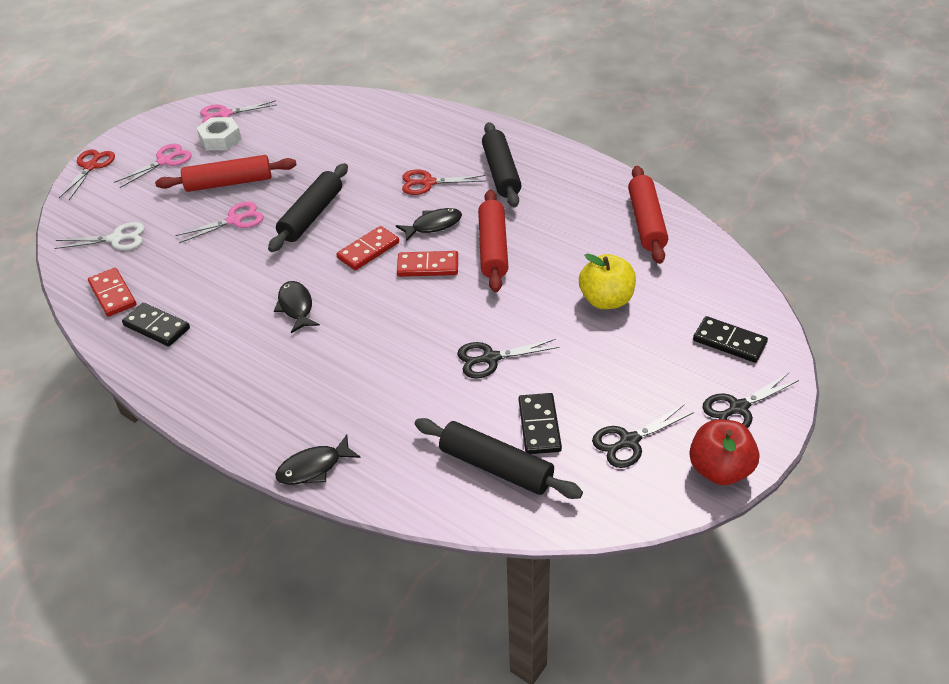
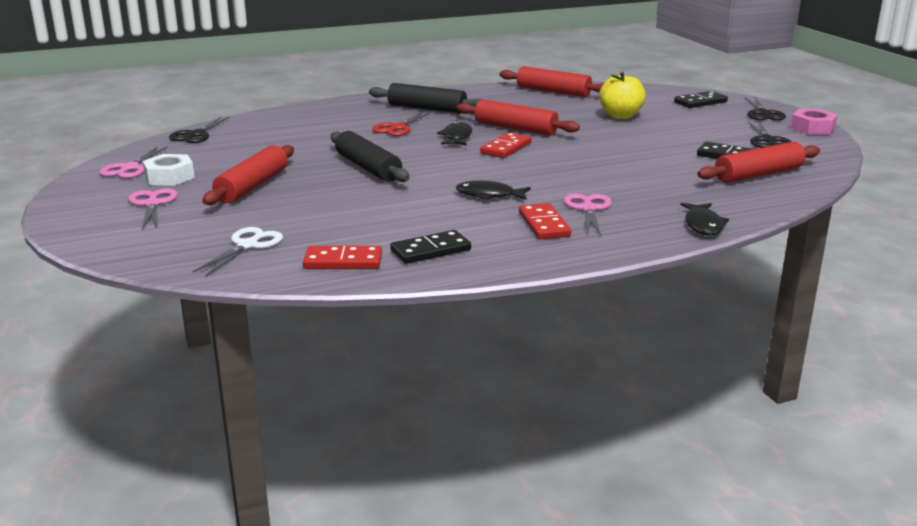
camera: 60 degrees left, 20 degrees down
(91, 167) = (80, 237): red scissors -> none
(235, 220) = (319, 194): pink scissors -> pink scissors (588, 209)
(368, 250) = (453, 160): red domino -> red domino (544, 225)
(490, 358) = (641, 153): black scissors -> black scissors (195, 135)
(496, 467) = (758, 174): black rolling pin -> red rolling pin
(719, 469) = (812, 128): red apple -> pink nut

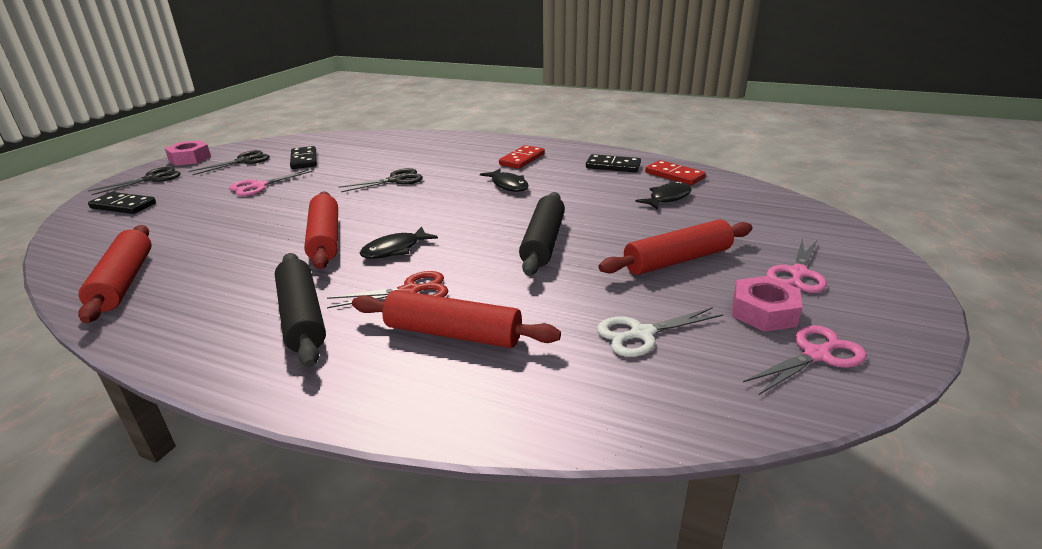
camera: 135 degrees left, 5 degrees up
(169, 177) = (764, 312): white nut -> pink nut
(195, 135) = (674, 412): black scissors -> black scissors (395, 180)
(248, 245) = (729, 203): white scissors -> white scissors (641, 334)
(506, 148) = (395, 219): red domino -> none
(588, 209) = (476, 159): pink scissors -> pink scissors (259, 186)
(620, 116) = (219, 217): yellow apple -> none
(703, 225) = (450, 136): black fish -> black fish (667, 198)
(758, 174) = (336, 146): red rolling pin -> red rolling pin (453, 333)

